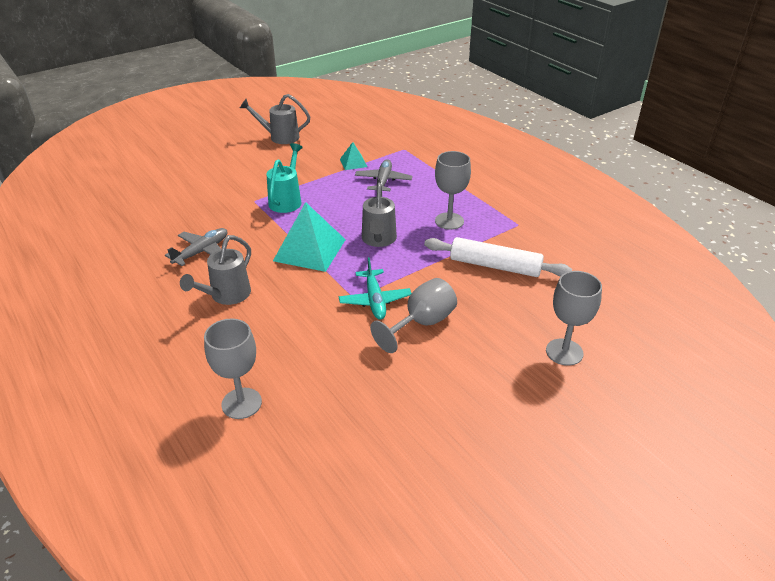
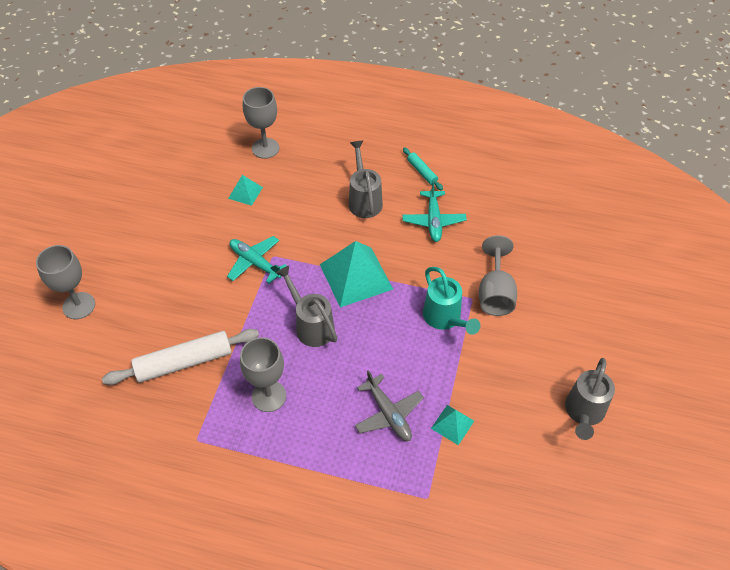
camera: 140 degrees right, 15 degrees up
(148, 289) = (422, 172): none -> turquoise rolling pin
(202, 252) = (433, 221): grey plane -> turquoise plane
(280, 137) = (583, 412): grey watering can -> grey watering can turned 150 degrees clockwise
(317, 366) = (245, 193): none -> turquoise pyramid
(421, 323) = (202, 265): grey goblet -> grey goblet (495, 293)

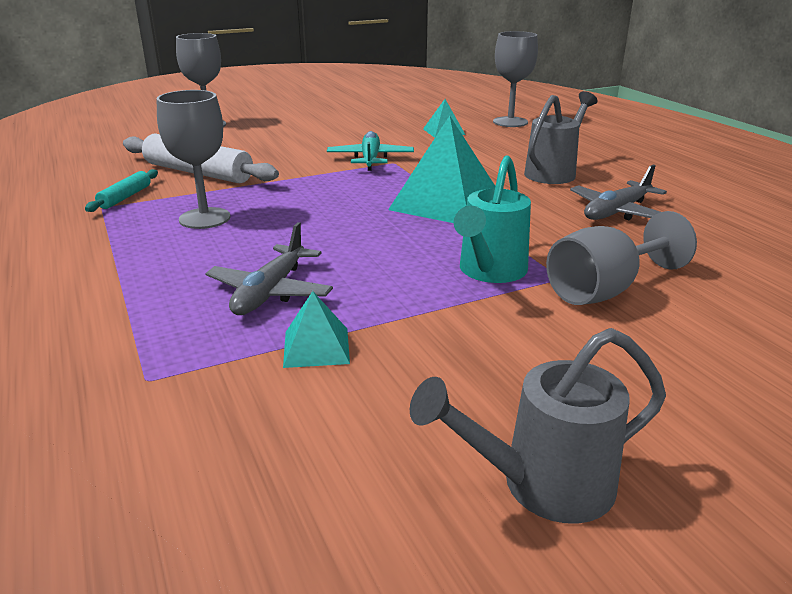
camera: 50 degrees right, 25 degrees down
(311, 325) = (336, 205): grey watering can -> none
(422, 172) = (663, 183): turquoise rolling pin -> turquoise rolling pin (125, 197)
(433, 221) = (616, 212): turquoise plane -> grey plane

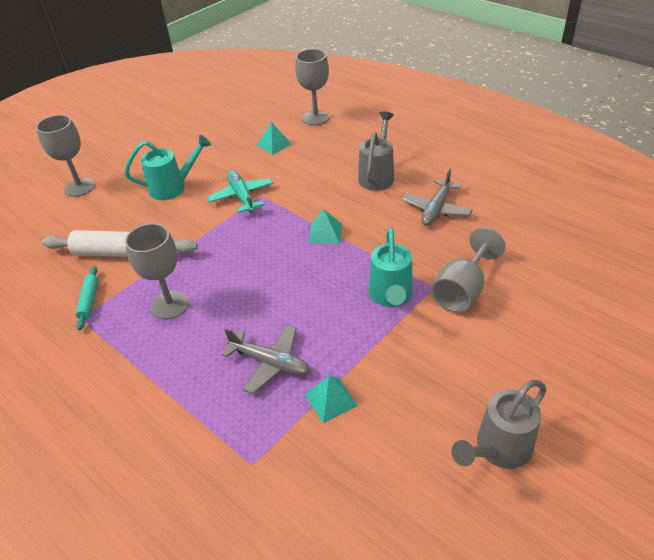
camera: 20 degrees left, 15 degrees up
(270, 292) = (270, 363): grey plane -> grey plane turned 60 degrees counterclockwise
(301, 141) = (173, 187): none -> turquoise watering can
(446, 202) = (325, 233): turquoise pyramid -> turquoise pyramid, size x0.50

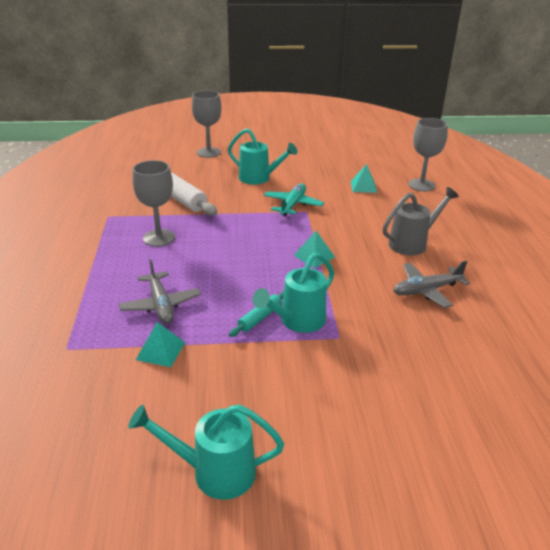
camera: 40 degrees right, 10 degrees down
(89, 301) = (125, 210): turquoise rolling pin -> turquoise rolling pin (260, 318)
(462, 291) = (359, 354): grey goblet -> none
(498, 449) = (214, 472): grey watering can -> turquoise watering can

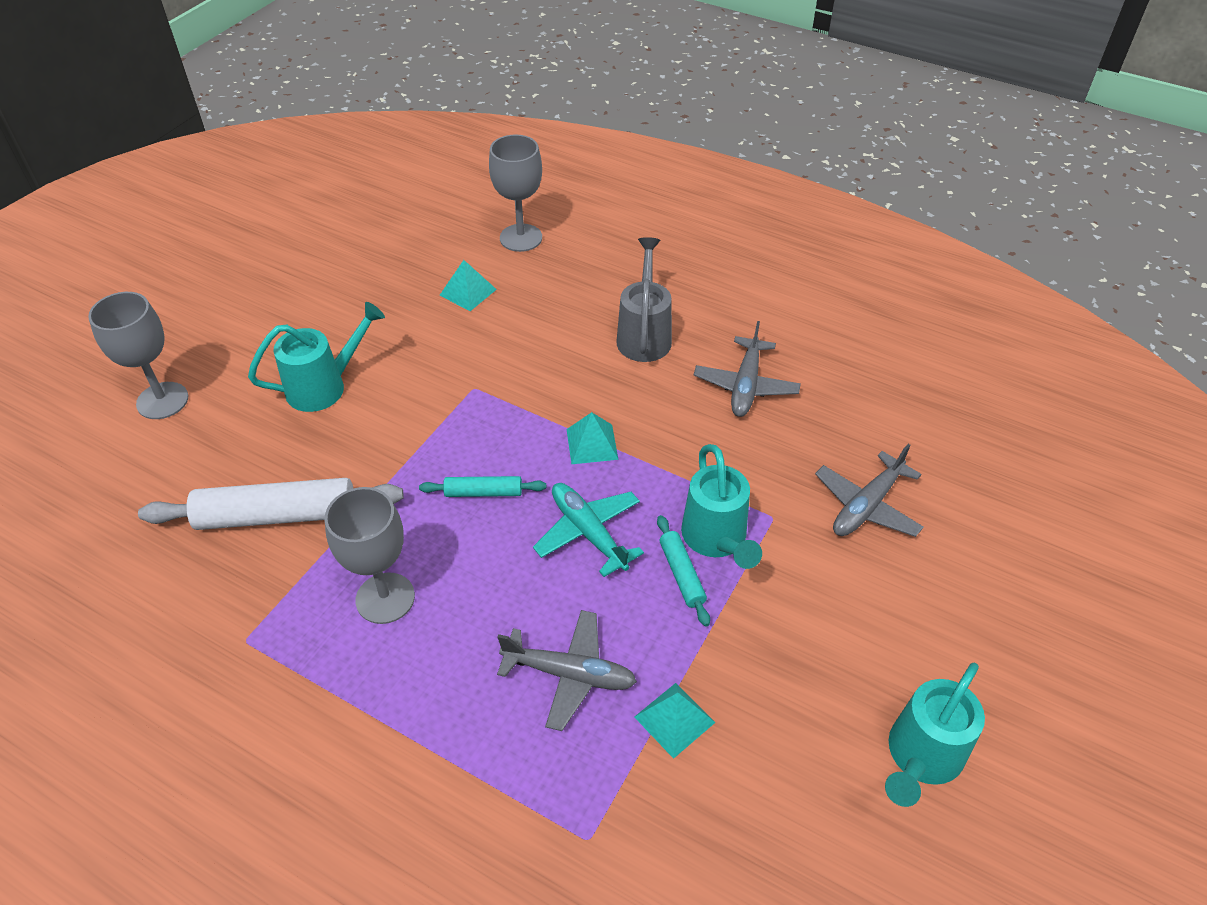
camera: 55 degrees left, 15 degrees up
(246, 238) = (483, 492): none -> turquoise rolling pin
(293, 205) = (443, 392): turquoise plane -> turquoise plane (588, 532)
(395, 374) = (866, 506): none -> grey plane

